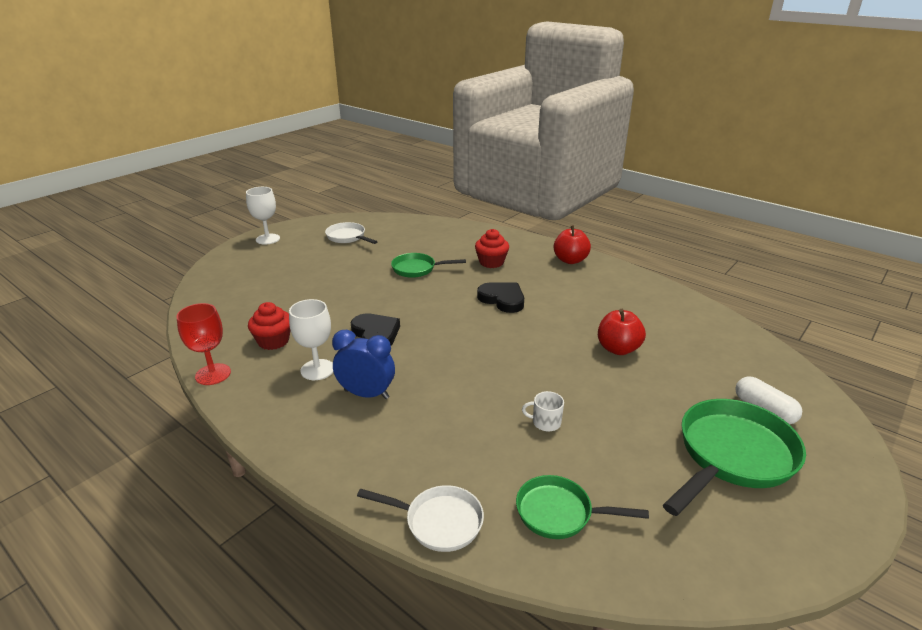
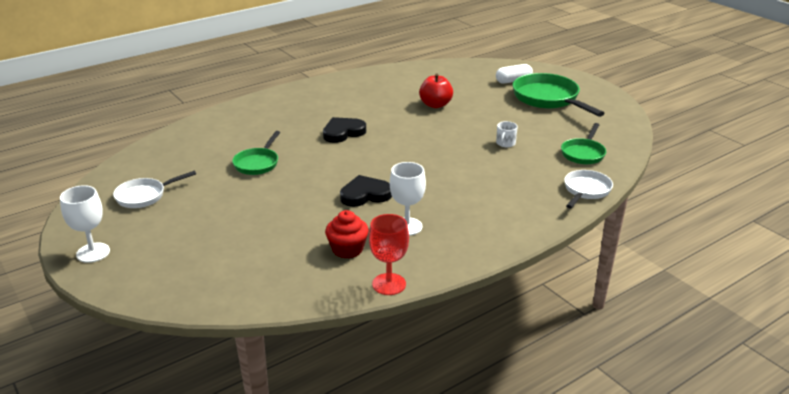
camera: 75 degrees left, 0 degrees up
(366, 394) = (451, 205): blue clock -> none
(491, 262) = (273, 127): red cupcake -> none
(570, 260) = (297, 95): red apple -> none

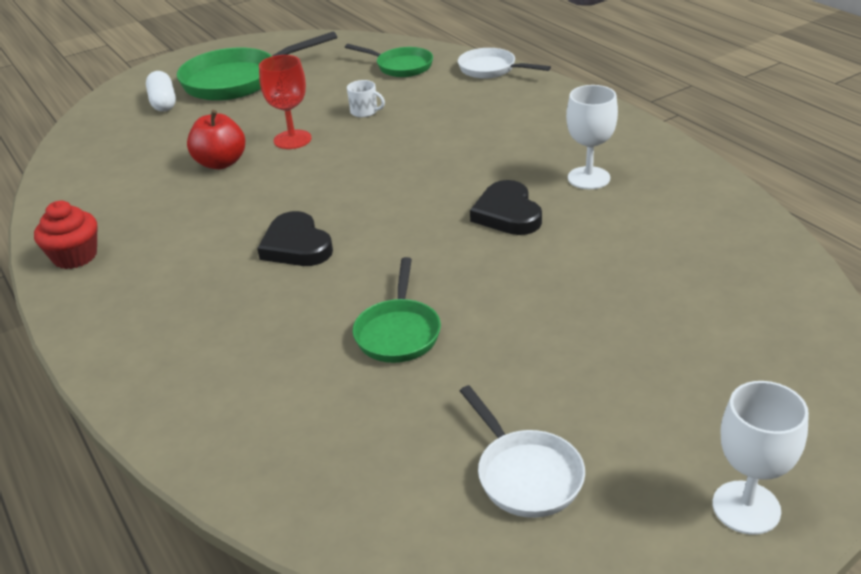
camera: 85 degrees left, 5 degrees up
(257, 163) = (398, 332): green pan -> green pan turned 75 degrees clockwise
(347, 249) = (654, 220): red cupcake -> red cupcake (75, 256)
(389, 284) = (722, 186): red goblet -> red goblet (292, 139)

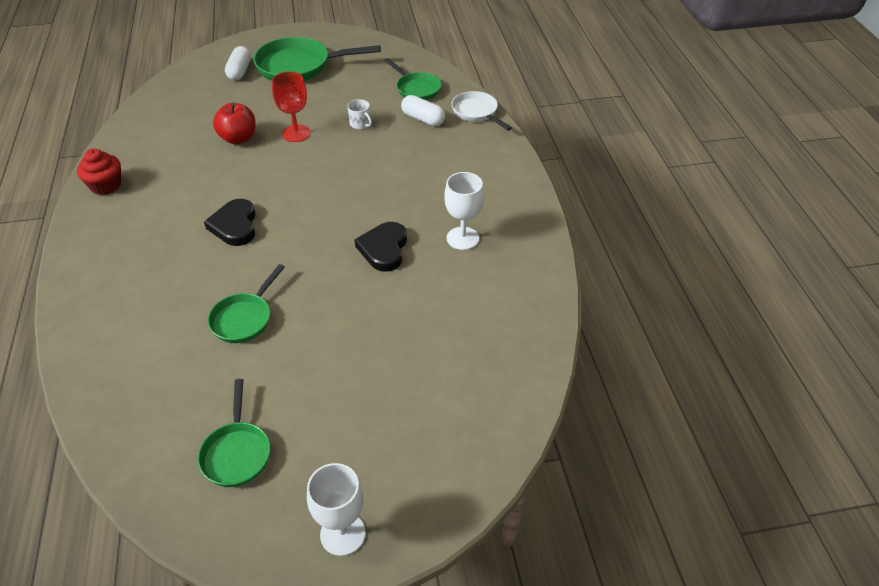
camera: 20 degrees right, 10 degrees up
(435, 89) = (423, 119): none -> white capsule
(525, 474) = (237, 453): white pan -> green pan

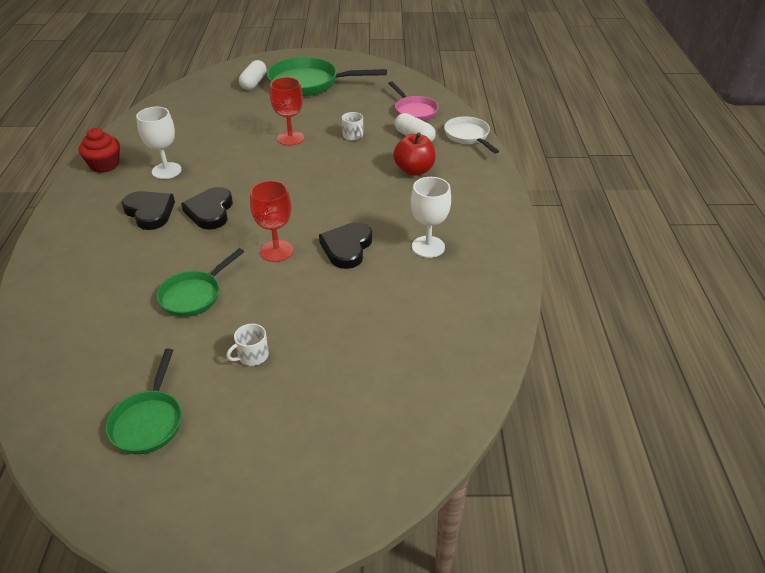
camera: 10 degrees right, 5 degrees down
(171, 234) = (150, 212): none -> black heart
(238, 138) = (236, 137): red apple -> red apple (414, 170)
(314, 261) = (276, 251): none -> red goblet
(319, 373) = (252, 356): none -> white mug
(342, 534) = (231, 520): white goblet -> white goblet (166, 171)
(416, 89) = (414, 111): green pan -> pink pan

